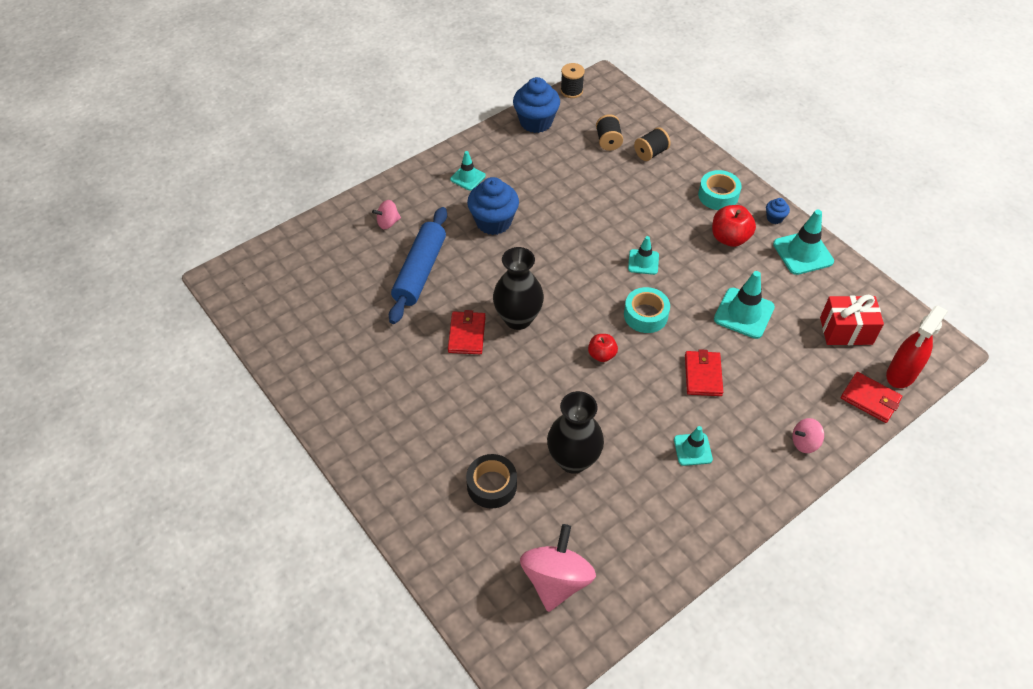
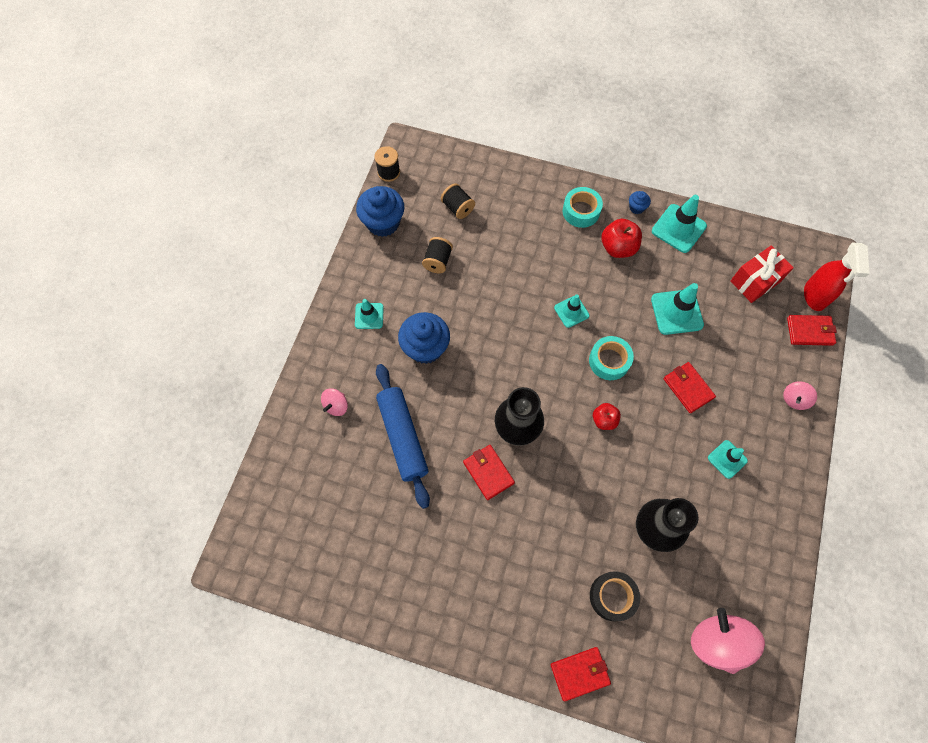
camera: 35 degrees left, 15 degrees up
(413, 522) = (580, 673): none -> red wallet
(651, 153) = (500, 200): black spool -> black spool (438, 261)

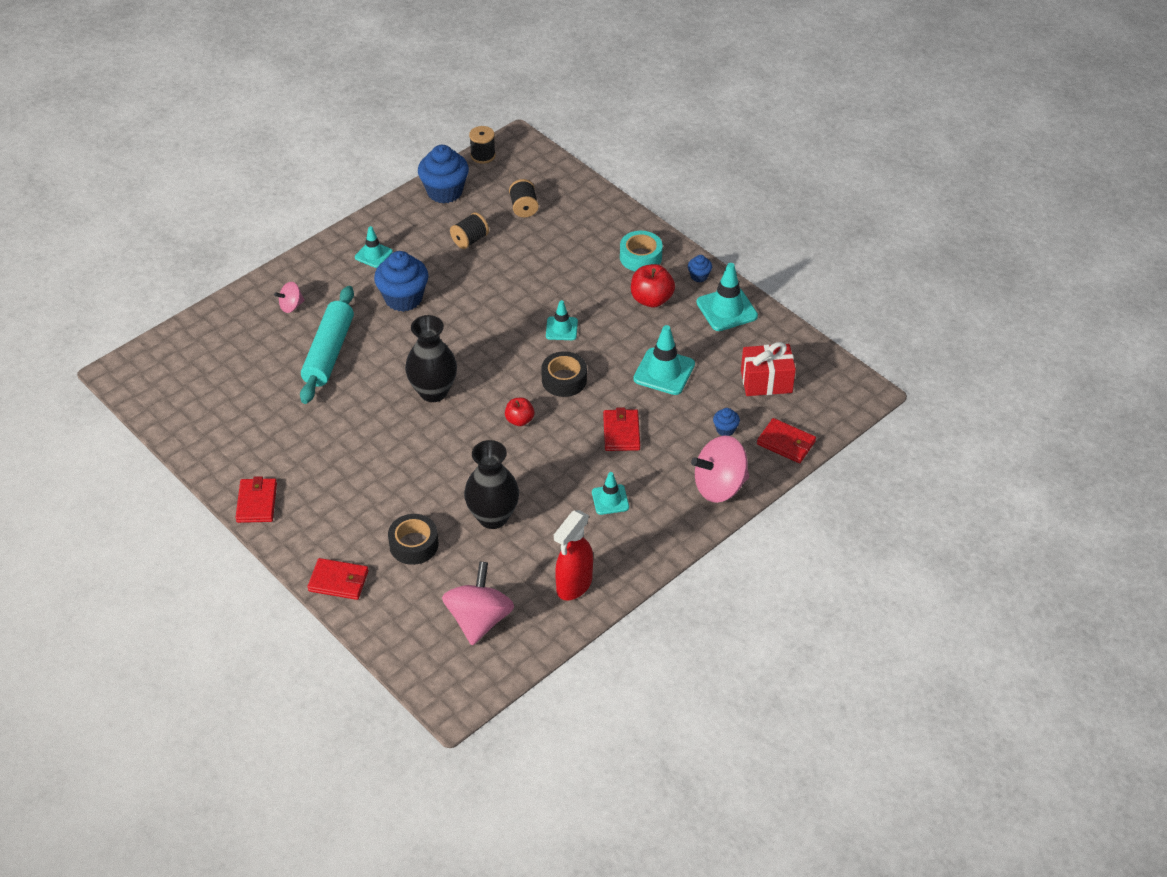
camera: 30 degrees right, 20 degrees down
(402, 437) = (329, 352): blue rolling pin -> turquoise rolling pin
(488, 472) = (381, 410): red wallet -> red wallet (257, 502)
(609, 361) = (564, 380): turquoise tape -> black tape
(759, 343) = (725, 429): none -> blue cupcake
(794, 399) = (719, 486): pink spinning top -> pink spinning top, size x1.97
(814, 296) = (818, 419): red spray bottle -> red spray bottle (574, 585)

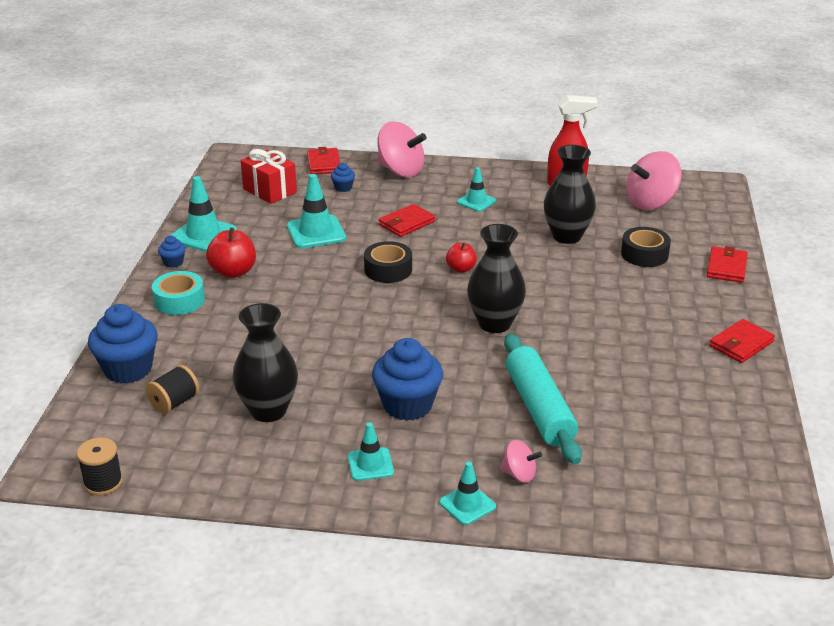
camera: 130 degrees left, 15 degrees down
(329, 352) = (539, 408): turquoise rolling pin -> turquoise rolling pin turned 75 degrees counterclockwise
(338, 581) = (726, 267): red wallet -> red wallet turned 45 degrees clockwise
(445, 191) = (204, 474): blue cupcake -> blue cupcake (128, 369)
(470, 240) = (268, 411): black spool -> black vase
(561, 328) = (329, 298): turquoise traffic cone -> turquoise traffic cone (467, 504)

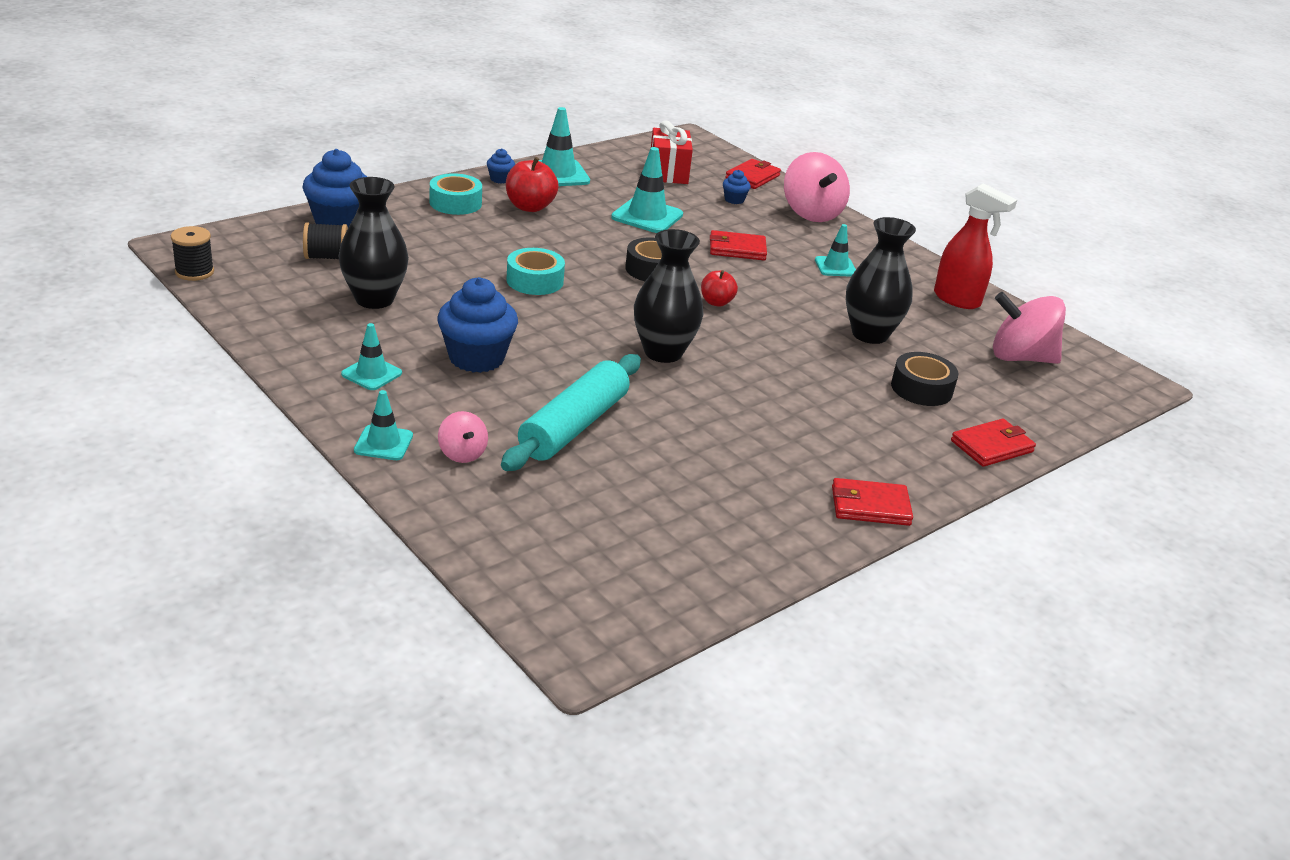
camera: 40 degrees right, 0 degrees up
(338, 325) = (535, 281): none -> turquoise tape

